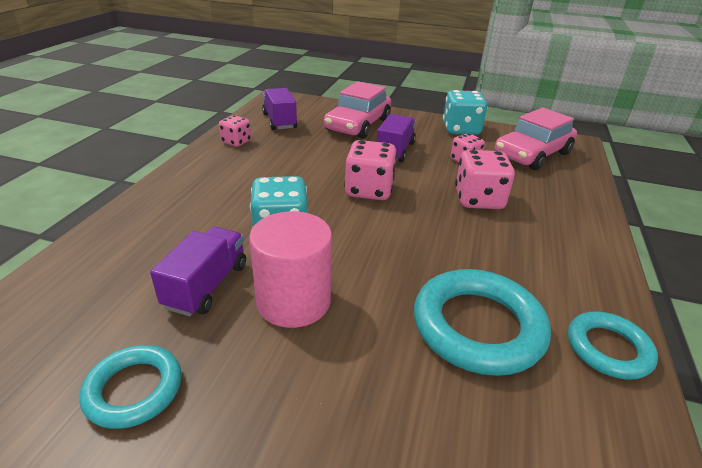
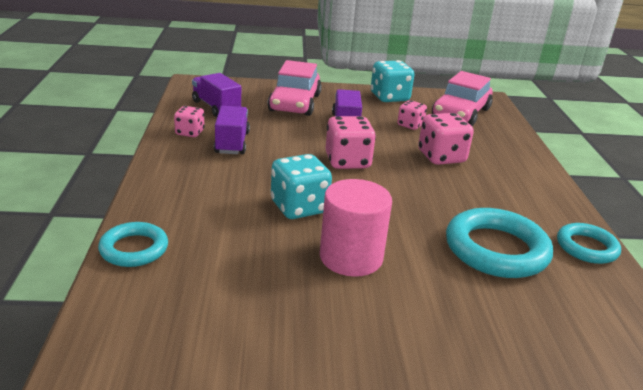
camera: 20 degrees left, 5 degrees down
(134, 389) = (277, 340): turquoise ring -> turquoise ring (134, 249)
(206, 286) = (270, 259): purple truck -> purple truck (232, 143)

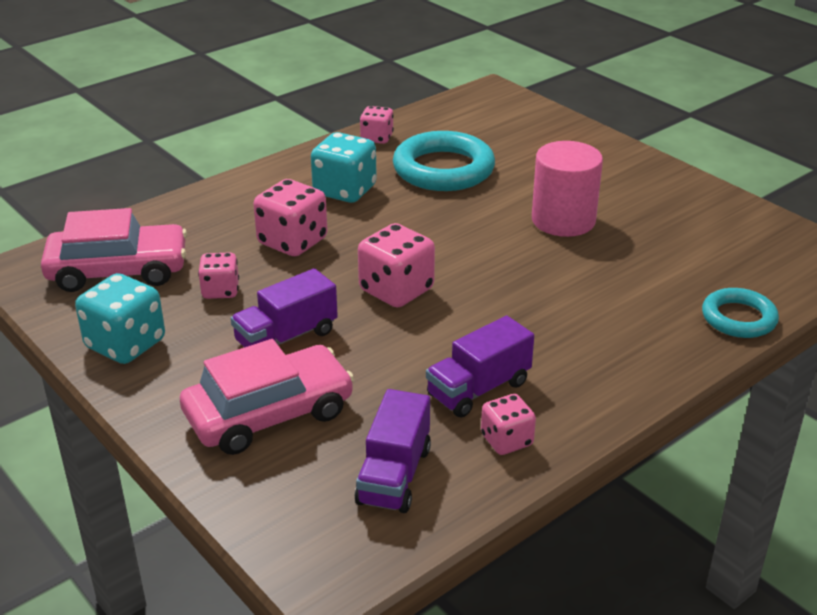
camera: 125 degrees left, 5 degrees up
(299, 207) = (536, 275): turquoise dice -> turquoise dice (345, 191)
(586, 247) = (377, 138): turquoise ring -> pink dice

